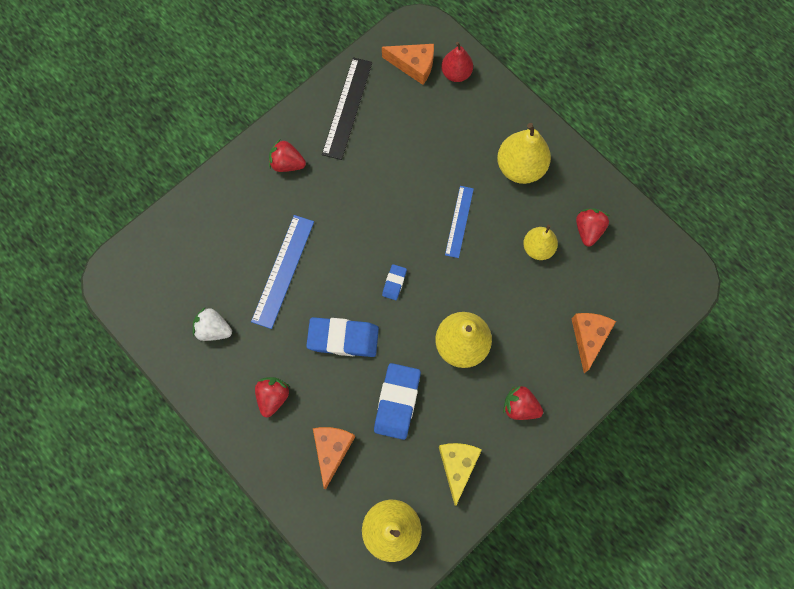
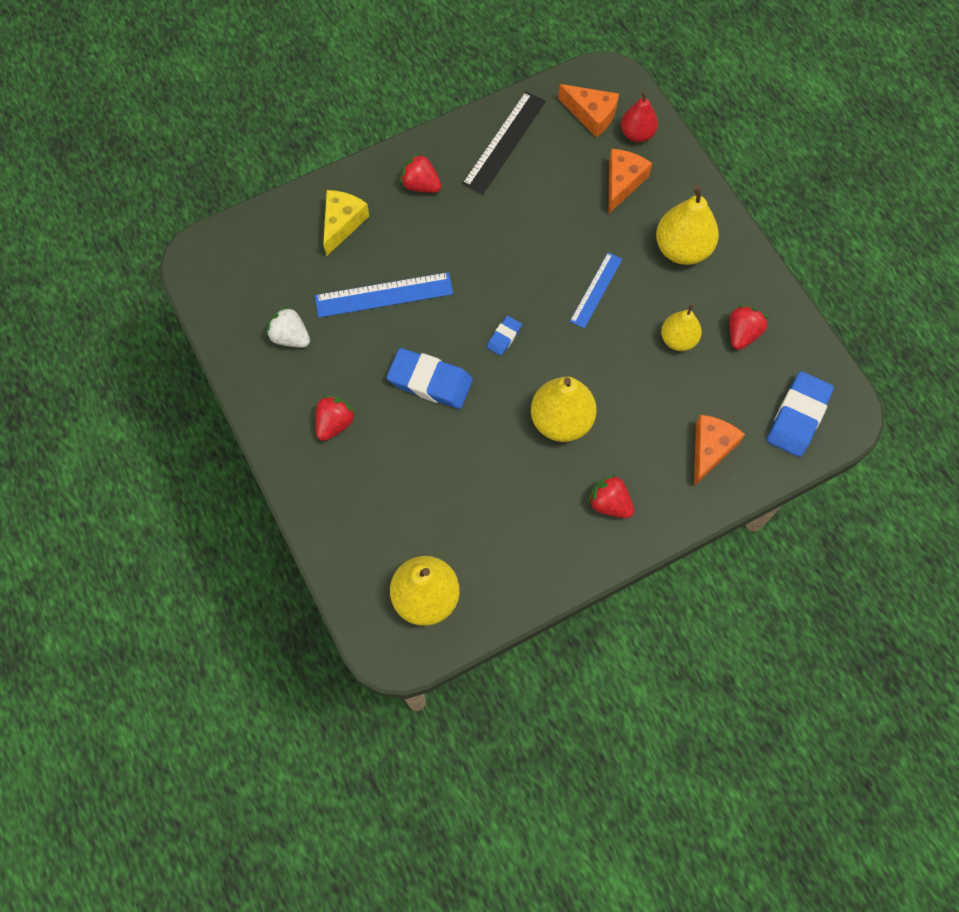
camera: 15 degrees right, 5 degrees down
(283, 271) = (384, 295): blue ruler -> blue ruler turned 45 degrees clockwise
(332, 450) = (383, 496): orange cheese -> orange cheese (622, 182)
(397, 402) = (471, 463): blue eraser -> blue eraser (797, 417)
(457, 466) = (520, 549): yellow cheese -> yellow cheese (342, 223)

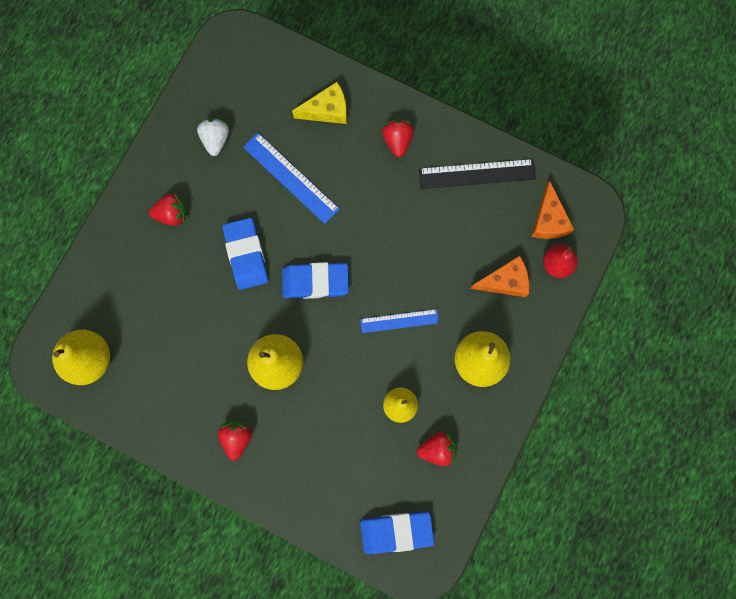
camera: 55 degrees right, 10 degrees up
(504, 337) = (315, 282): blue eraser -> blue eraser, size x2.01
(710, 449) = (326, 483): orange cheese -> none

